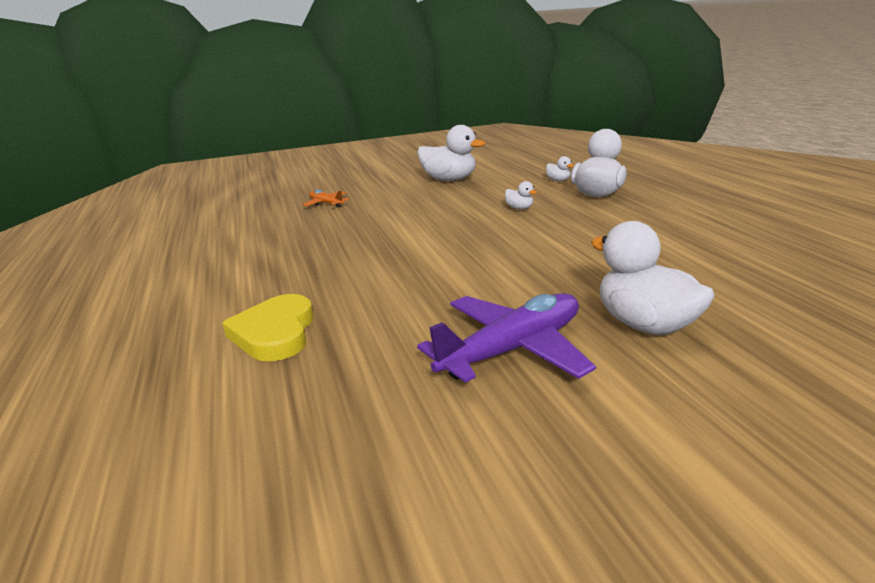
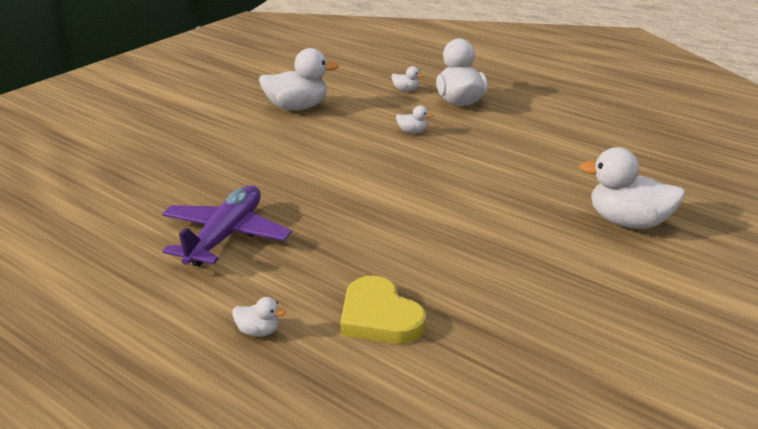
camera: 35 degrees left, 5 degrees up
(180, 314) = (258, 331): none -> white duck
(326, 203) = (204, 166): orange plane -> none
(512, 350) = (572, 269): purple plane -> purple plane (225, 236)

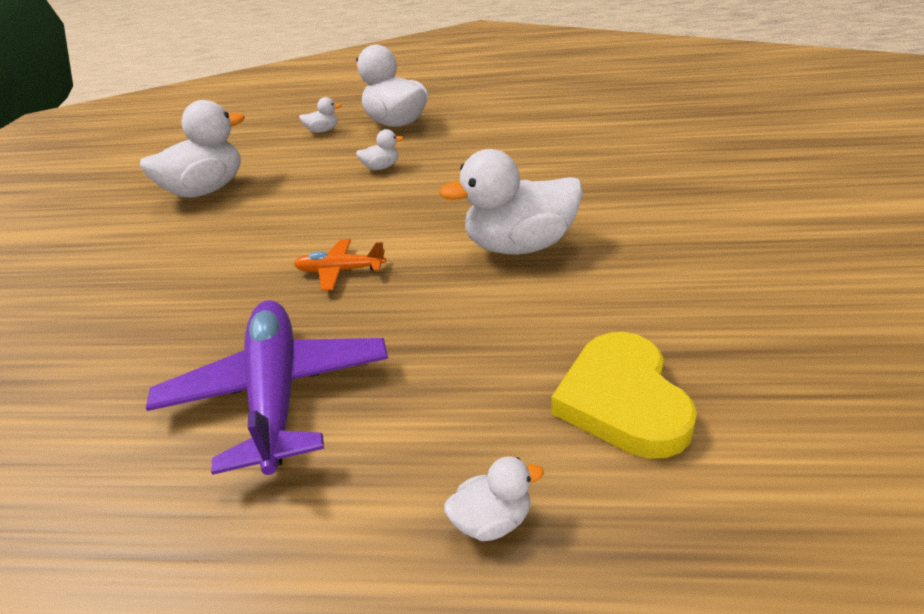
camera: 30 degrees left, 5 degrees up
(318, 188) = (340, 271): none -> orange plane
(379, 317) = (623, 400): yellow heart -> yellow heart turned 60 degrees clockwise
(628, 222) = (710, 171): white duck -> white duck (520, 246)

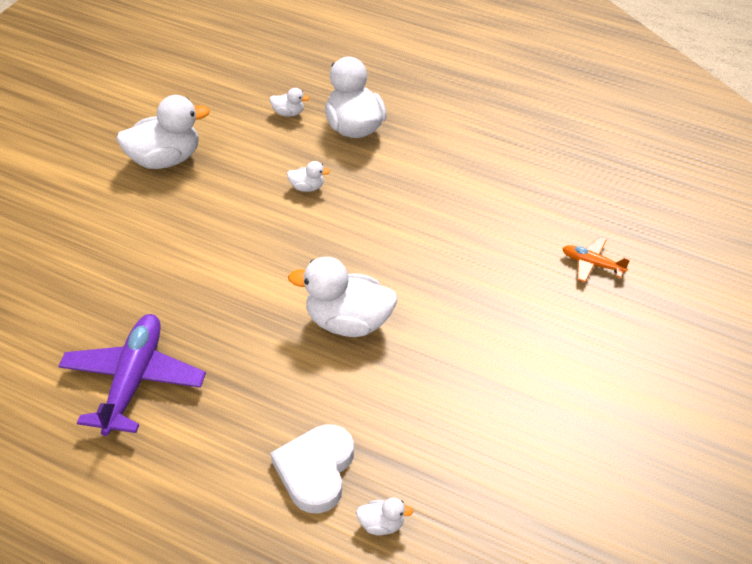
camera: 20 degrees right, 10 degrees up
(340, 271) = (217, 294): orange plane -> orange plane (592, 264)
(492, 521) = (200, 506): white duck -> white duck (381, 525)
(623, 400) = (315, 470): yellow heart -> white heart

